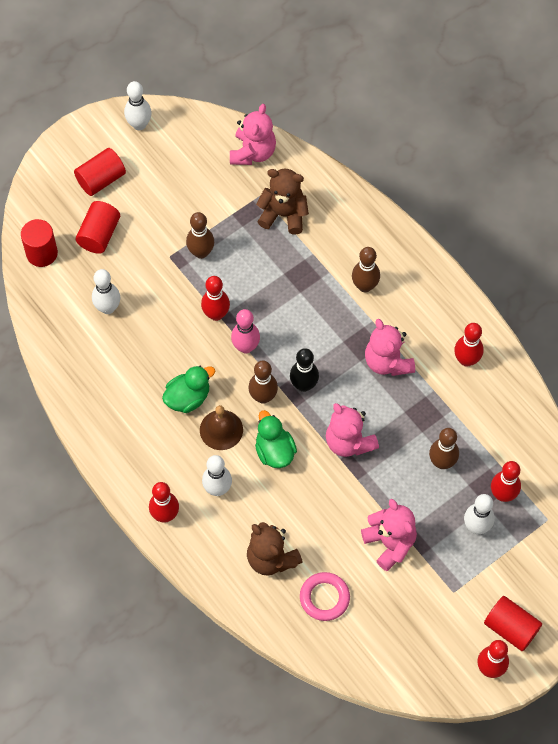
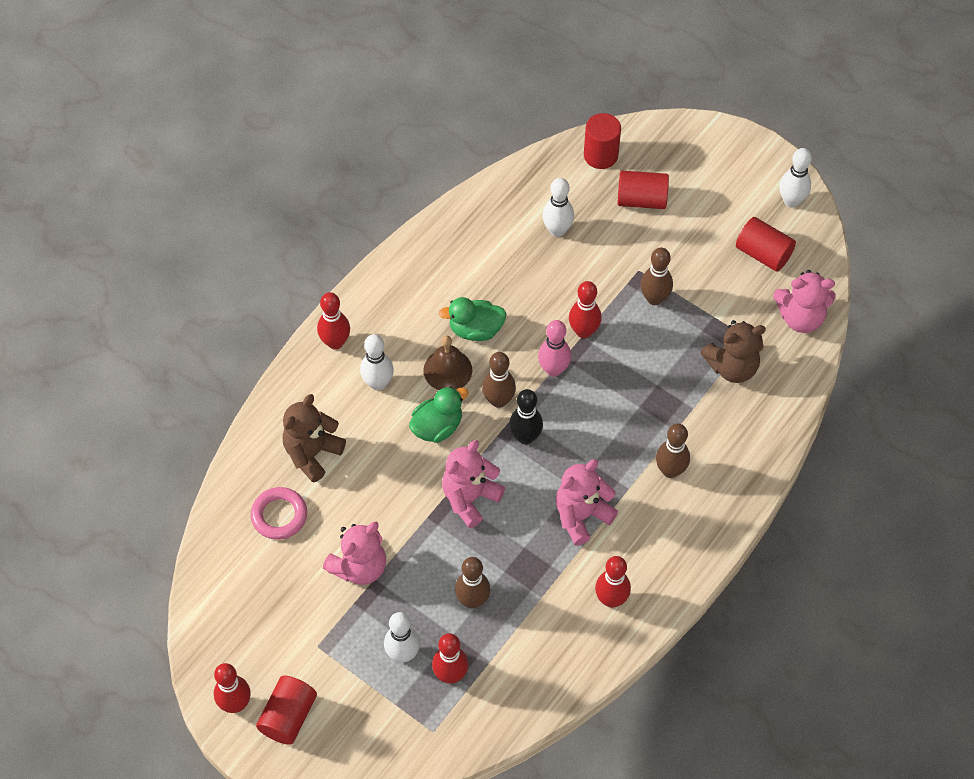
camera: 75 degrees right, 5 degrees down
(101, 179) = (709, 184): red cylinder -> red cylinder (763, 254)
(188, 398) = (475, 330): green duck -> green duck turned 135 degrees clockwise
(283, 214) = (732, 367): brown teddy bear -> brown teddy bear turned 75 degrees clockwise

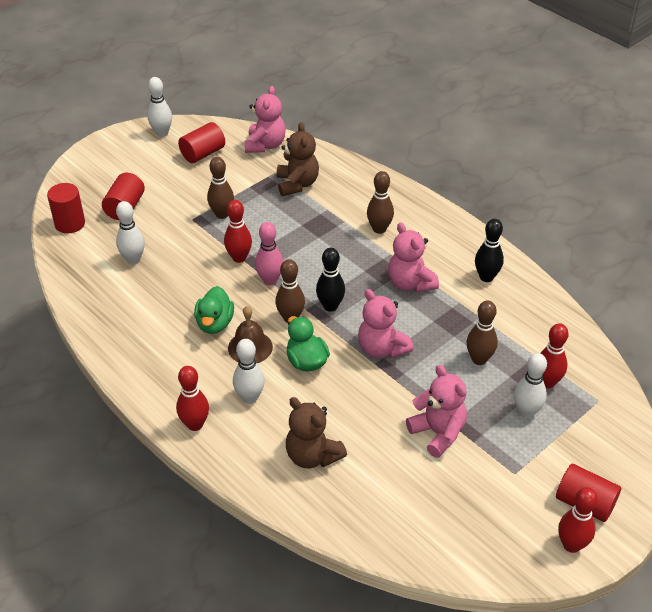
camera: 80 degrees left, 15 degrees down
(279, 515) = (375, 489): pink ring -> none
(611, 599) = (486, 277): red bowling pin -> black bowling pin

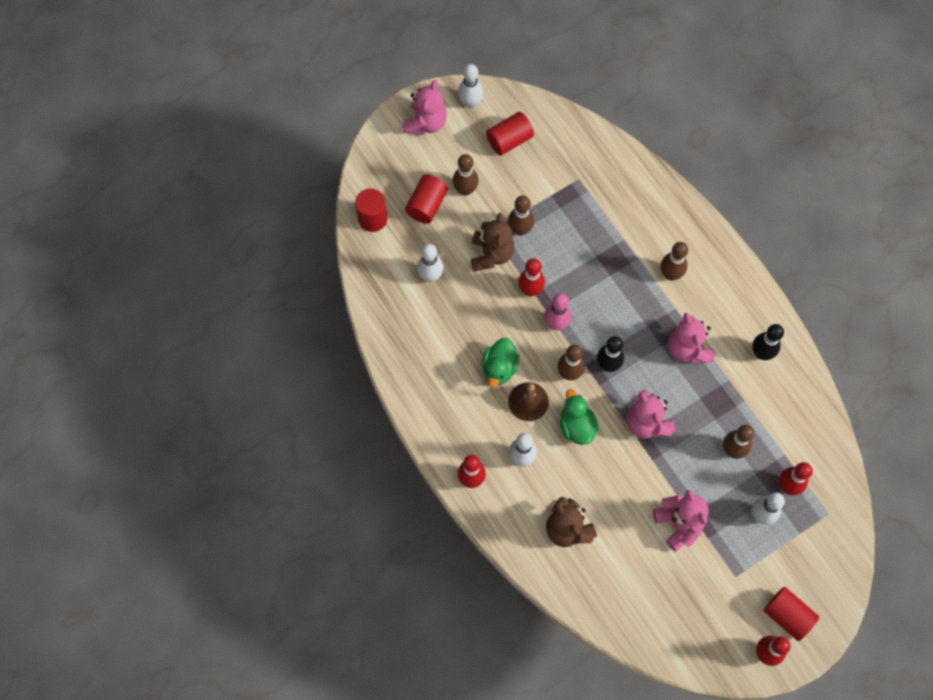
camera: 10 degrees right, 25 degrees up
(163, 192) = (465, 190): none -> brown bowling pin
(265, 145) = (574, 137): pink teddy bear -> pink teddy bear (425, 123)
(297, 184) = (599, 199): brown teddy bear -> brown teddy bear (491, 254)

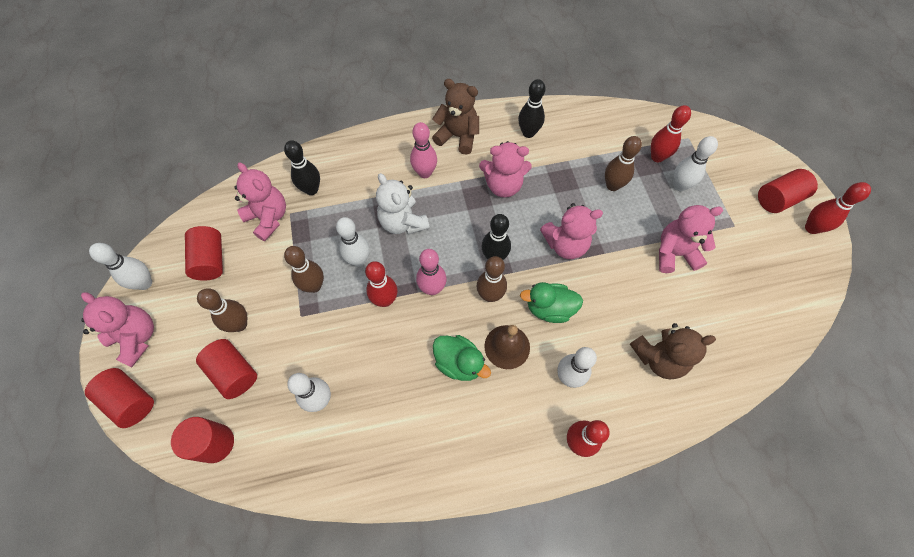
camera: 70 degrees left, 5 degrees down
(379, 146) = (131, 401): none -> red cylinder
(491, 254) = (327, 324): brown teddy bear -> brown teddy bear (458, 136)
(558, 254) = (359, 260): none -> white bowling pin
(566, 164) = (268, 218): none -> pink teddy bear
(609, 185) = (311, 189): none -> black bowling pin
(609, 275) = (403, 222): none -> white teddy bear
(670, 274) = (425, 173): brown bowling pin -> pink bowling pin

